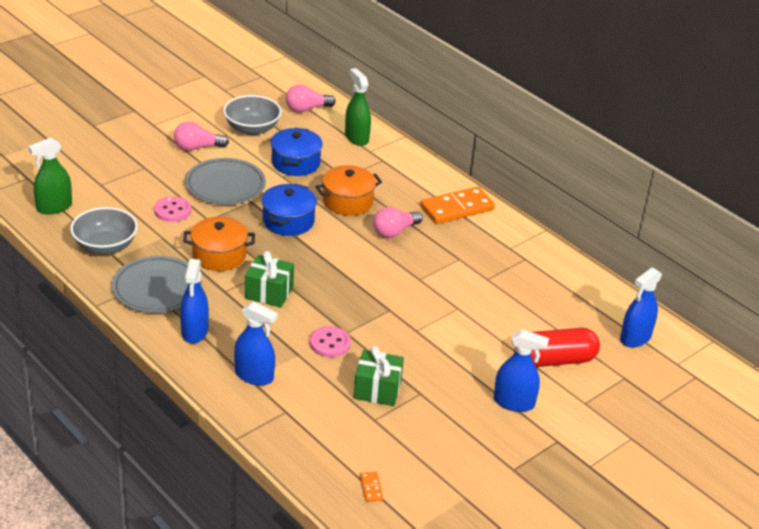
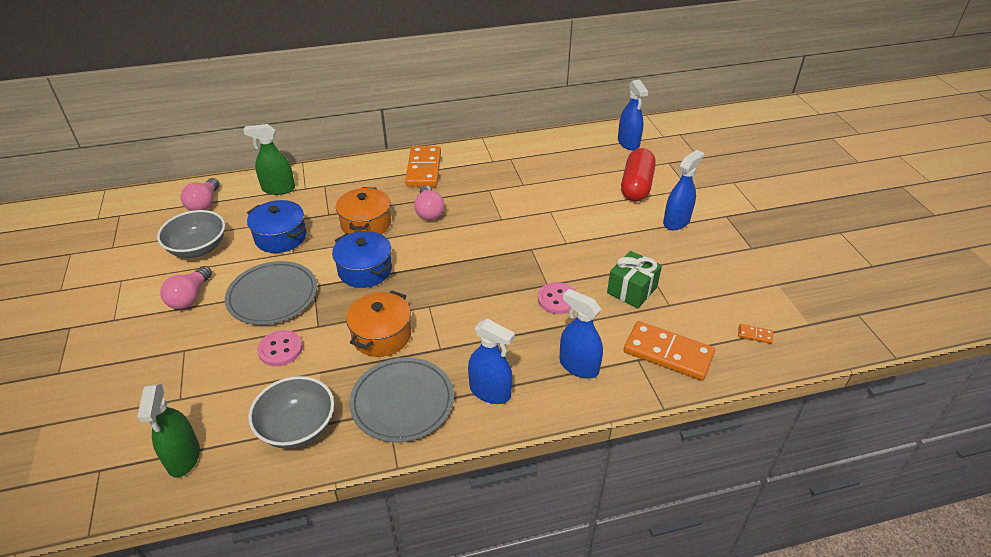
camera: 60 degrees left, 5 degrees up
(254, 375) = (578, 366): blue spray bottle -> blue spray bottle turned 105 degrees counterclockwise
(269, 292) = (462, 317): green gift -> none
(306, 430) = (668, 353): none -> orange domino

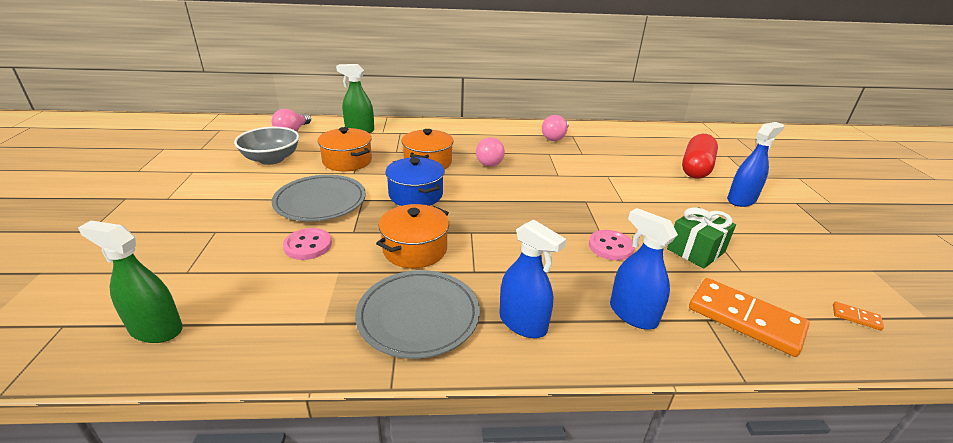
camera: 10 degrees right, 10 degrees down
(183, 457) = (156, 329): green spray bottle -> green spray bottle turned 105 degrees clockwise
(190, 297) = (244, 192): pink light bulb -> pink light bulb (555, 137)
(280, 237) = (347, 161): blue pot -> orange pot
(297, 427) = (292, 321): grey bowl -> none
(423, 169) = (491, 133): orange domino -> none
(628, 143) = (686, 138): blue spray bottle -> none

